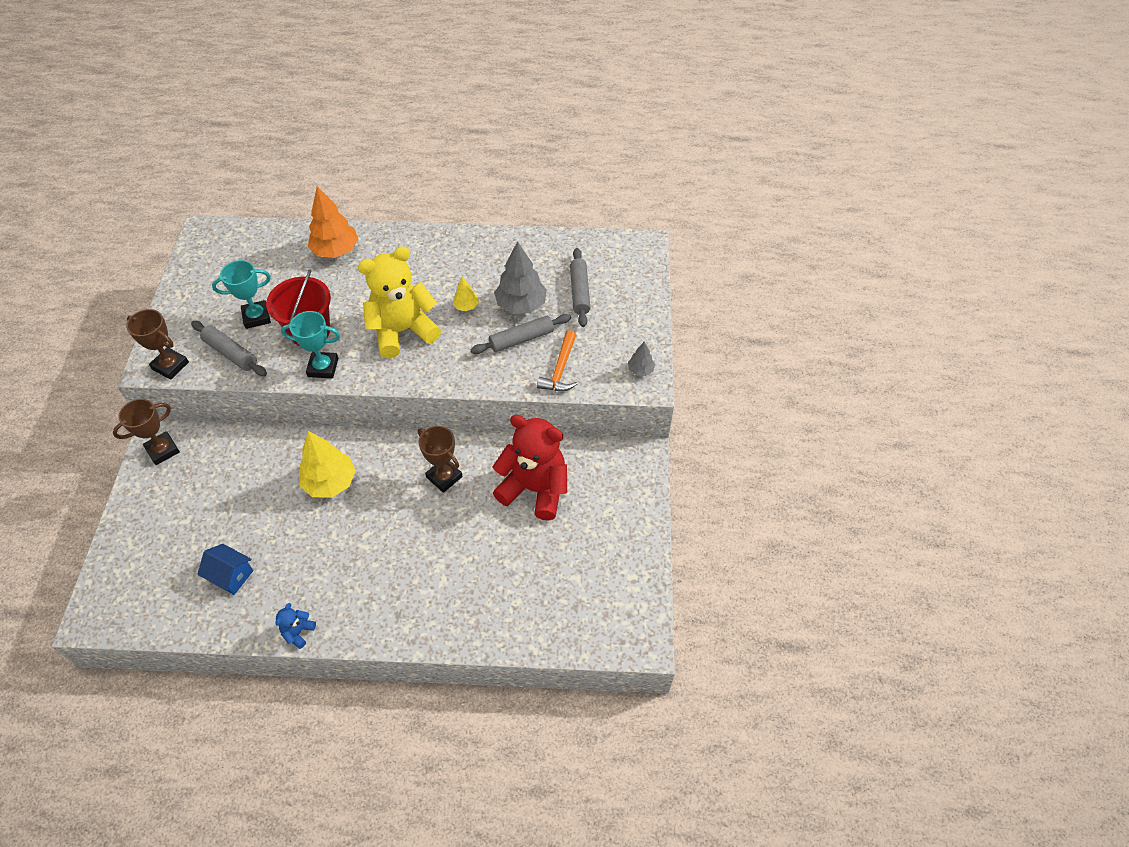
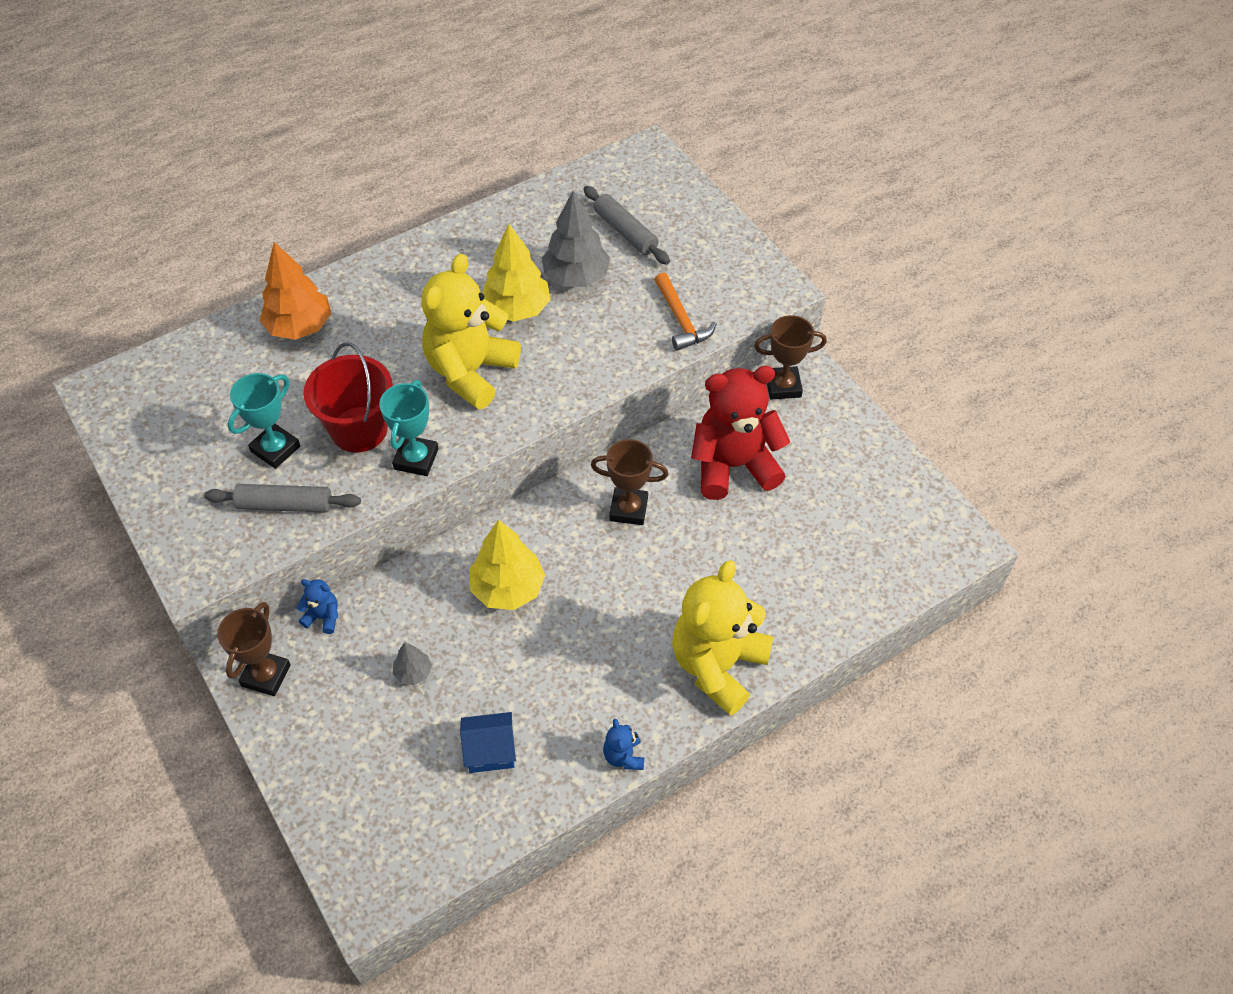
camera: 35 degrees left, 0 degrees up
(170, 366) = (221, 560): brown trophy -> brown trophy (783, 386)
(220, 435) = (323, 617): none -> blue teddy bear
(323, 367) = (416, 459): turquoise trophy -> turquoise trophy turned 45 degrees counterclockwise
(404, 613) = (718, 665): none -> yellow teddy bear
(466, 306) = (516, 309): yellow tree -> yellow tree, size x2.01
(521, 339) = (611, 311): grey rolling pin -> none
(640, 370) = (761, 278): grey tree -> grey tree (413, 672)

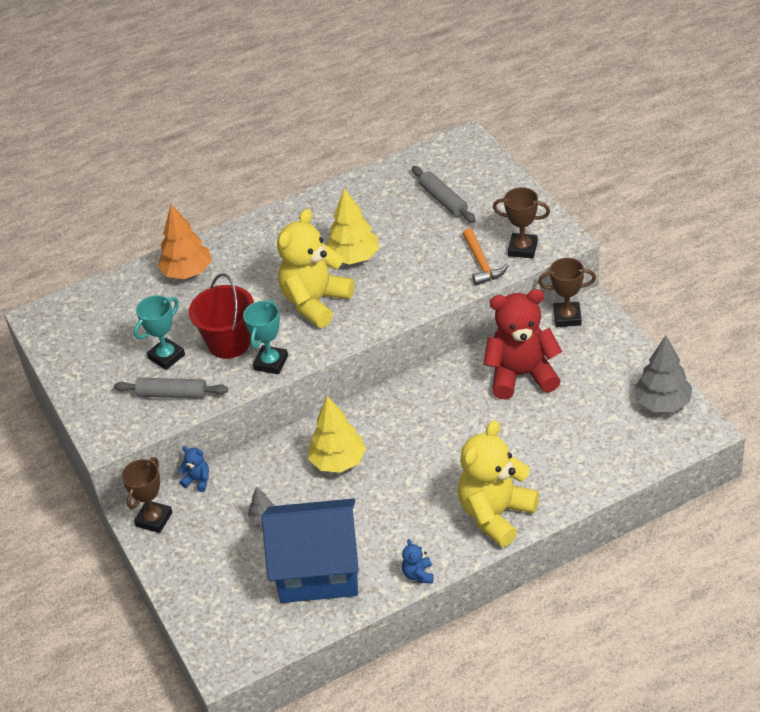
camera: 10 degrees right, 10 degrees down
(490, 751) = (318, 570): blue house -> blue house, size x2.30
(576, 277) = (401, 234): grey tree -> grey tree (662, 403)
(628, 509) = (436, 406): brown trophy -> brown trophy (522, 249)

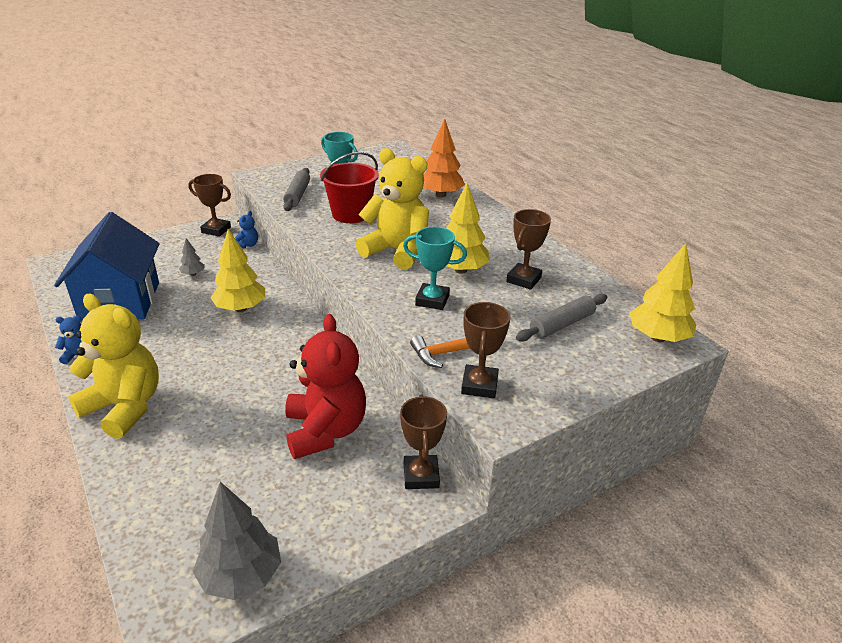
camera: 80 degrees right, 10 degrees down
(271, 363) = (321, 232): turquoise trophy -> turquoise trophy (432, 300)
(372, 218) = (523, 279): none -> brown trophy
(460, 151) = (658, 337): none -> yellow tree

